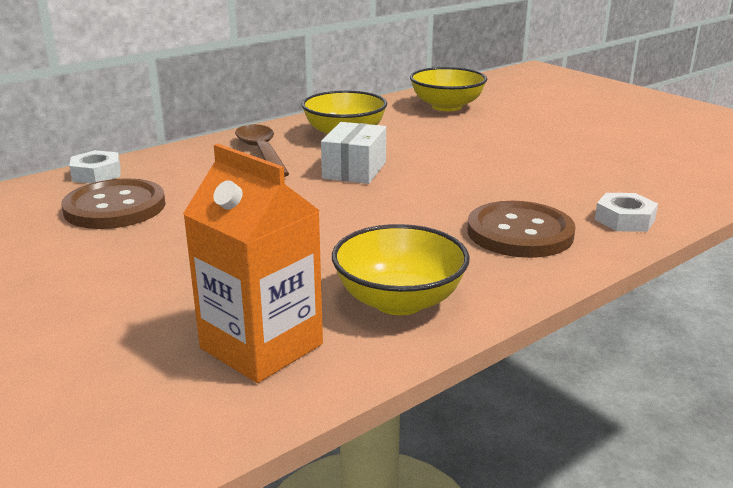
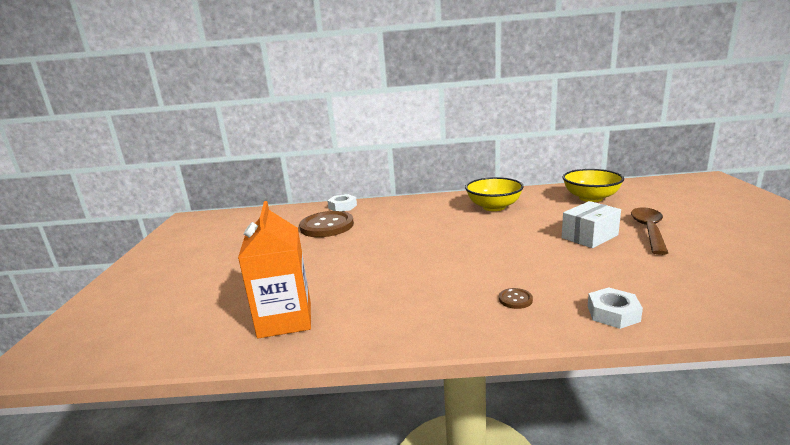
camera: 40 degrees right, 5 degrees down
(261, 152) = (433, 209): brown spoon -> brown spoon (649, 230)
(354, 170) = (468, 231): white box -> white box (589, 236)
(399, 301) = (380, 319): yellow bowl -> none
(520, 233) = (515, 299): brown button -> brown button, size x0.42

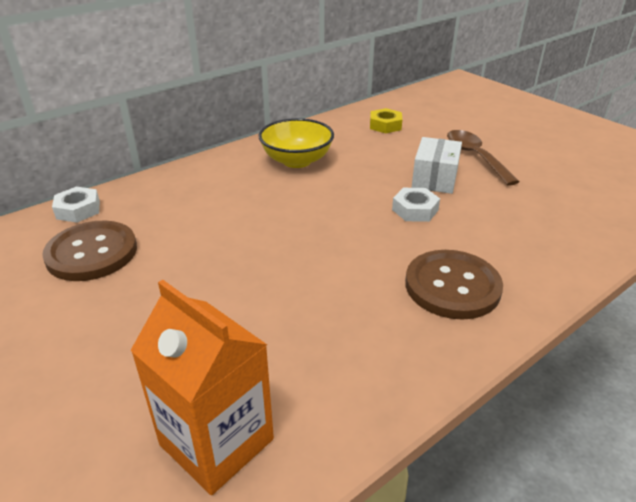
camera: 40 degrees left, 15 degrees up
(515, 299) = (452, 286): brown button -> brown button, size x2.41
(590, 198) = (385, 125): yellow bowl -> yellow nut
(613, 313) = (545, 269): white nut -> white nut (415, 210)

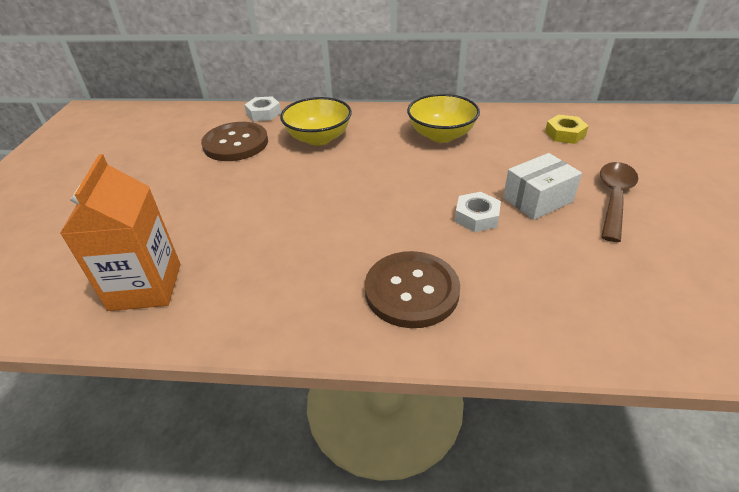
camera: 45 degrees right, 5 degrees up
(184, 208) = (318, 138): none -> yellow bowl

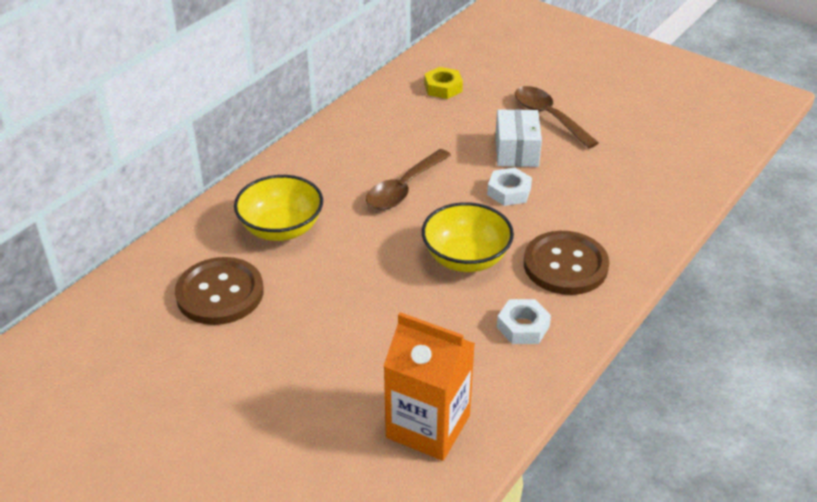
camera: 60 degrees left, 0 degrees up
(263, 113) = (171, 249): white nut -> white nut (523, 327)
(417, 166) = (404, 188): none -> brown spoon
(441, 135) = (368, 151): yellow bowl -> yellow bowl (466, 258)

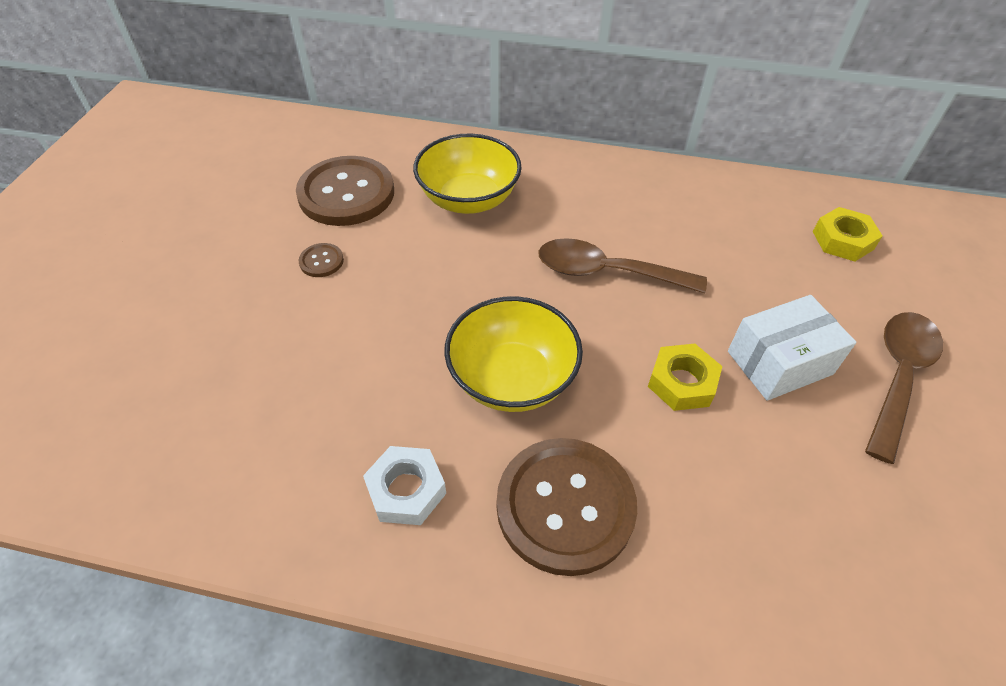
camera: 65 degrees right, 10 degrees up
(292, 324) = (321, 261): none -> brown button
(428, 426) = (189, 440): orange carton -> none
(509, 192) = (682, 382): white nut -> yellow nut

